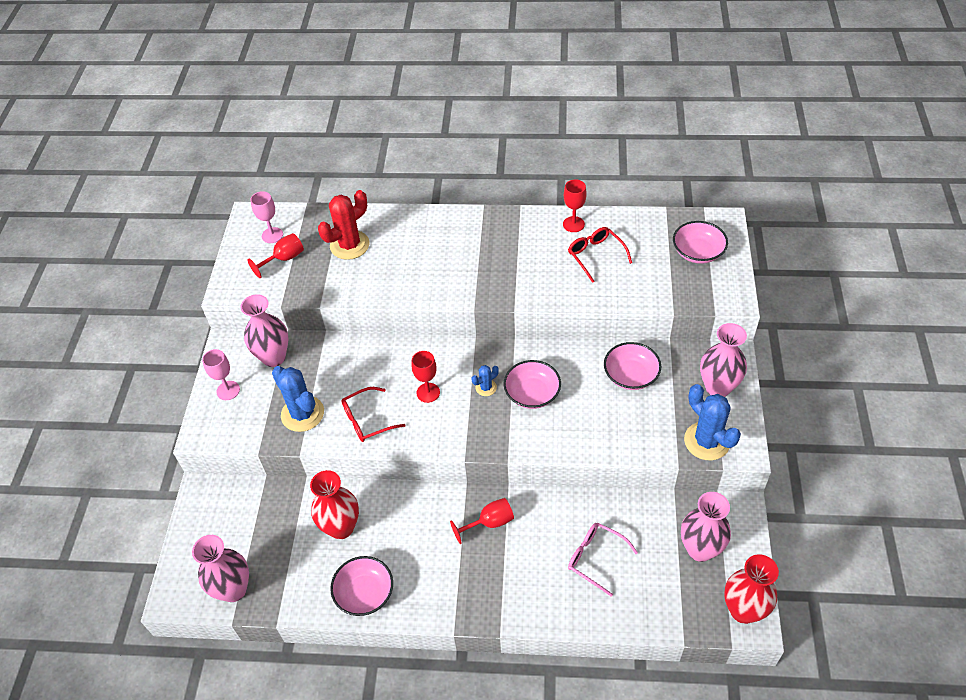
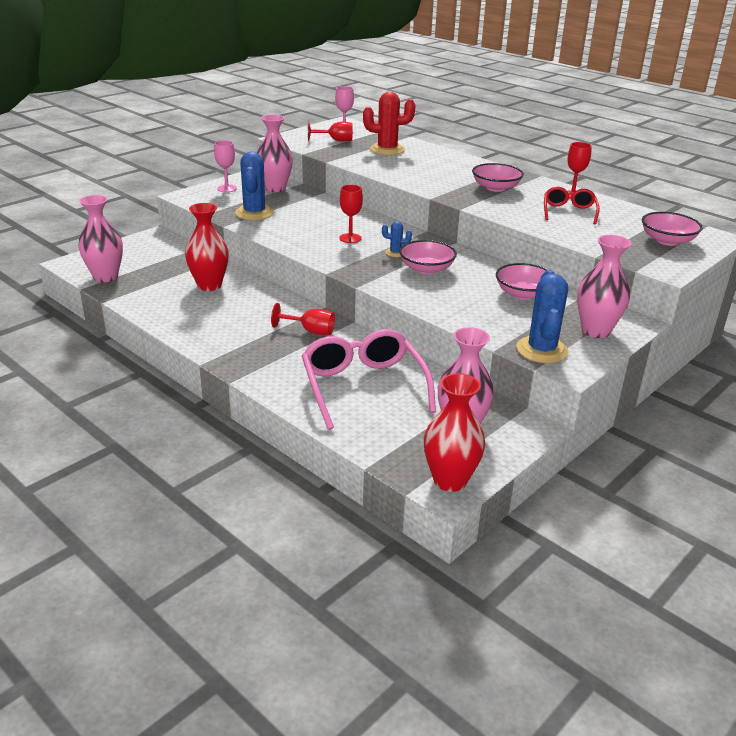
camera: 35 degrees right, 20 degrees down
(364, 593) = (176, 317): pink bowl -> pink bowl (495, 188)
(367, 420) = (290, 231): red glasses -> none
(595, 558) = (363, 386): pink glasses -> pink glasses, size x1.80

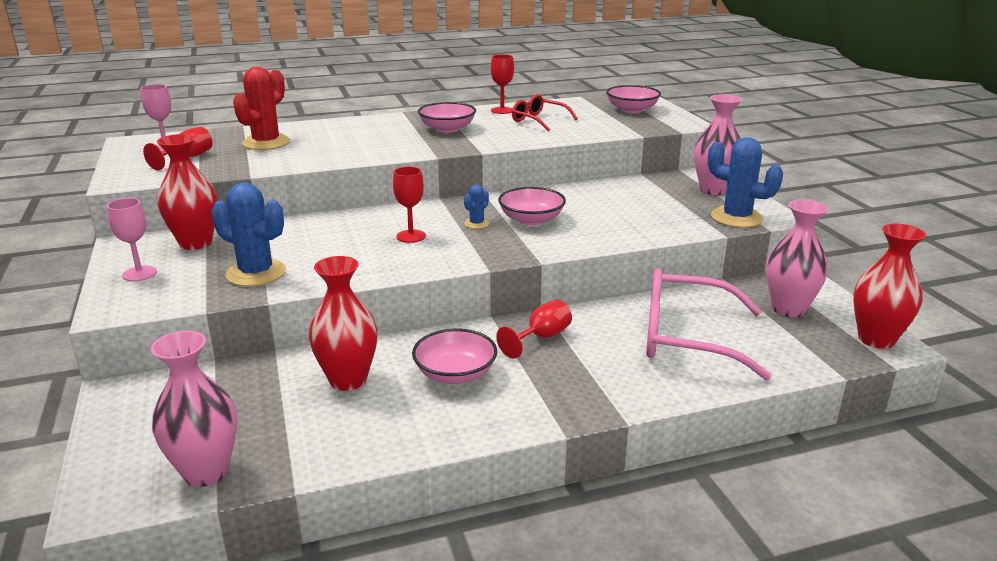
camera: 60 degrees left, 5 degrees down
(275, 188) = (196, 243): pink vase -> red vase
(523, 294) = (624, 196): pink bowl -> pink bowl (455, 374)

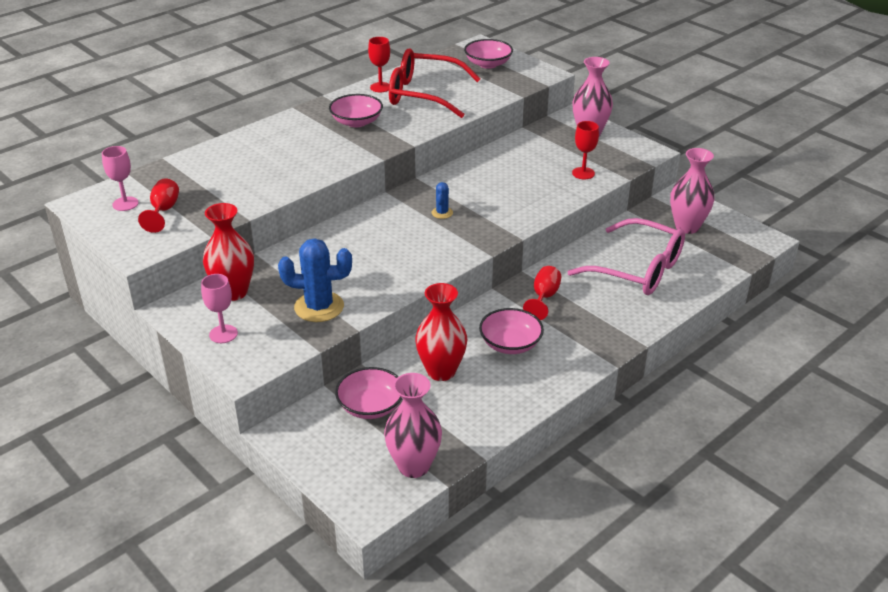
camera: 25 degrees left, 10 degrees up
(266, 143) = (214, 176): red cactus -> none
(411, 236) = (403, 239): red goblet -> red goblet (583, 173)
(531, 219) = (480, 198): pink bowl -> pink bowl (370, 406)
(538, 120) = (423, 94): red glasses -> red glasses, size x1.80
(686, 338) = (638, 269): pink glasses -> pink glasses turned 135 degrees counterclockwise
(736, 218) = (624, 159): blue cactus -> none
(876, 339) = (752, 237): red vase -> none

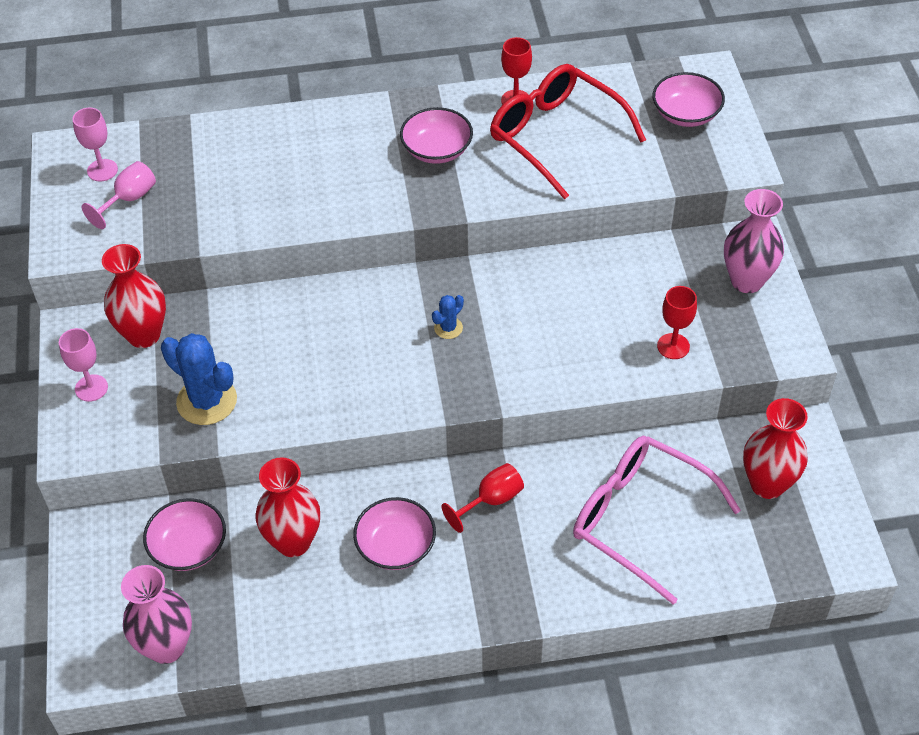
camera: 35 degrees right, 15 degrees up
(163, 211) = (129, 199): red goblet -> pink goblet
(638, 269) = (639, 519): pink glasses -> pink glasses turned 150 degrees clockwise
(687, 227) = (767, 484): pink vase -> red vase

